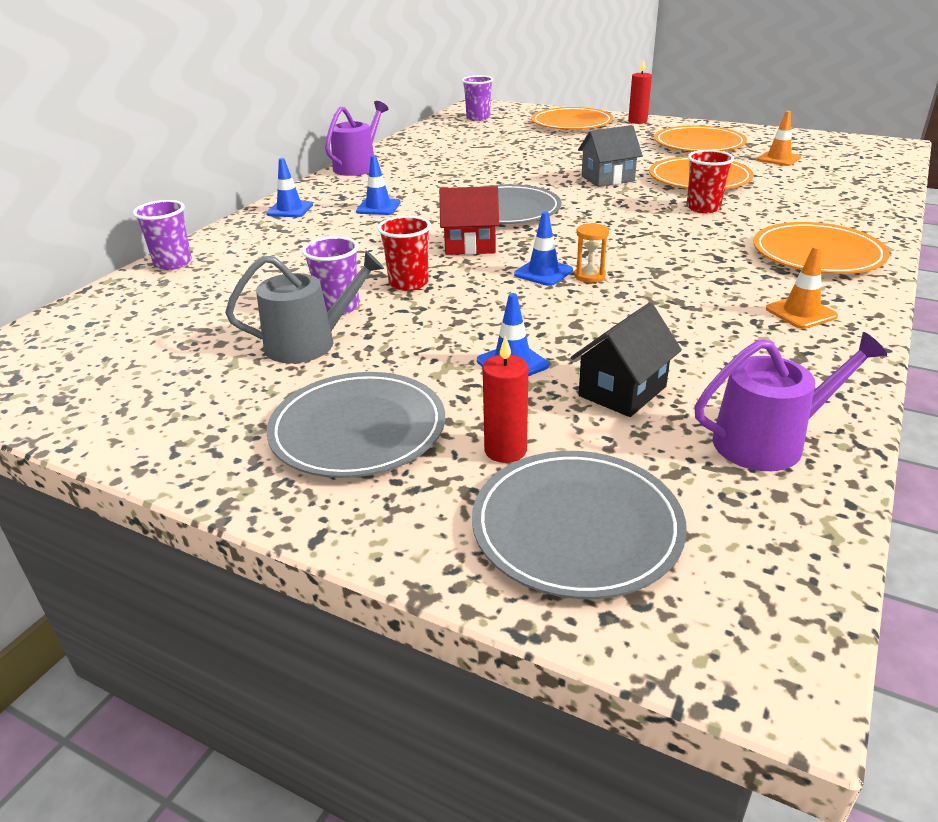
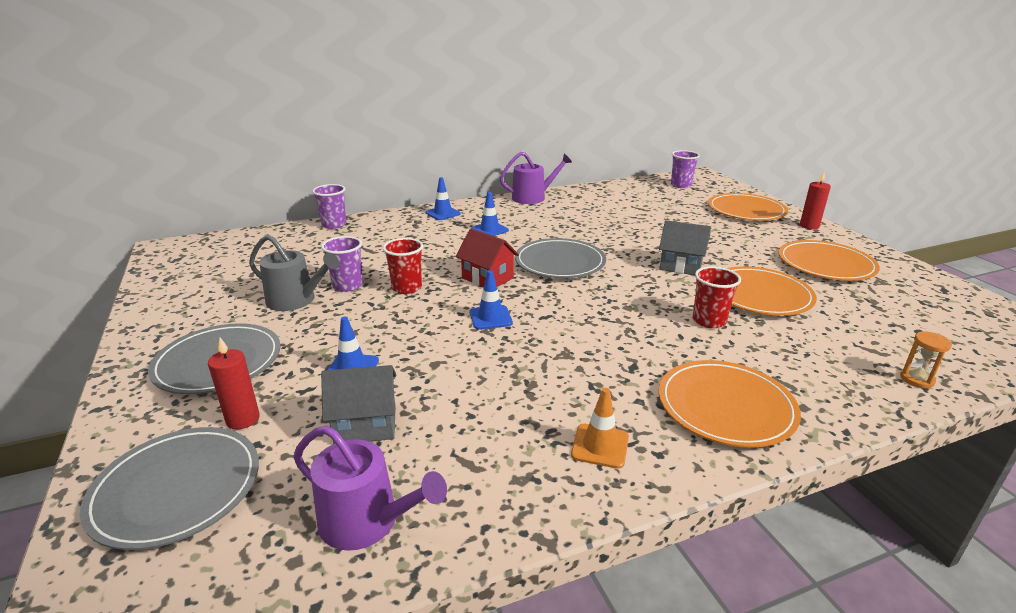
camera: 40 degrees right, 5 degrees down
(589, 276) = (513, 334): orange hourglass -> orange hourglass (916, 379)
(622, 391) = (365, 425): black house -> grey house
(778, 159) = (881, 306): orange traffic cone -> none

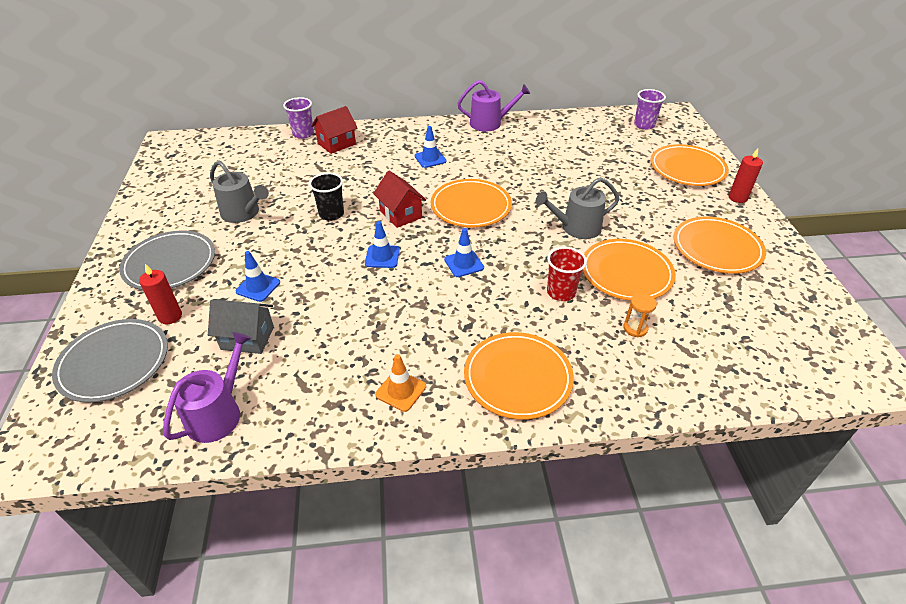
camera: 15 degrees right, 15 degrees up
(347, 285) = (287, 204): purple cup -> none
(367, 522) = (218, 413): purple watering can -> purple watering can turned 105 degrees counterclockwise
(377, 229) = (336, 144): none -> red house
(406, 288) = (331, 214): red cup -> black cup
(443, 213) = (399, 133): blue traffic cone -> blue traffic cone (464, 263)
(560, 262) = (471, 206): grey plate -> orange plate
(681, 266) = (576, 227): grey house -> grey watering can
(916, 379) = (700, 385): orange hourglass -> orange hourglass (635, 328)

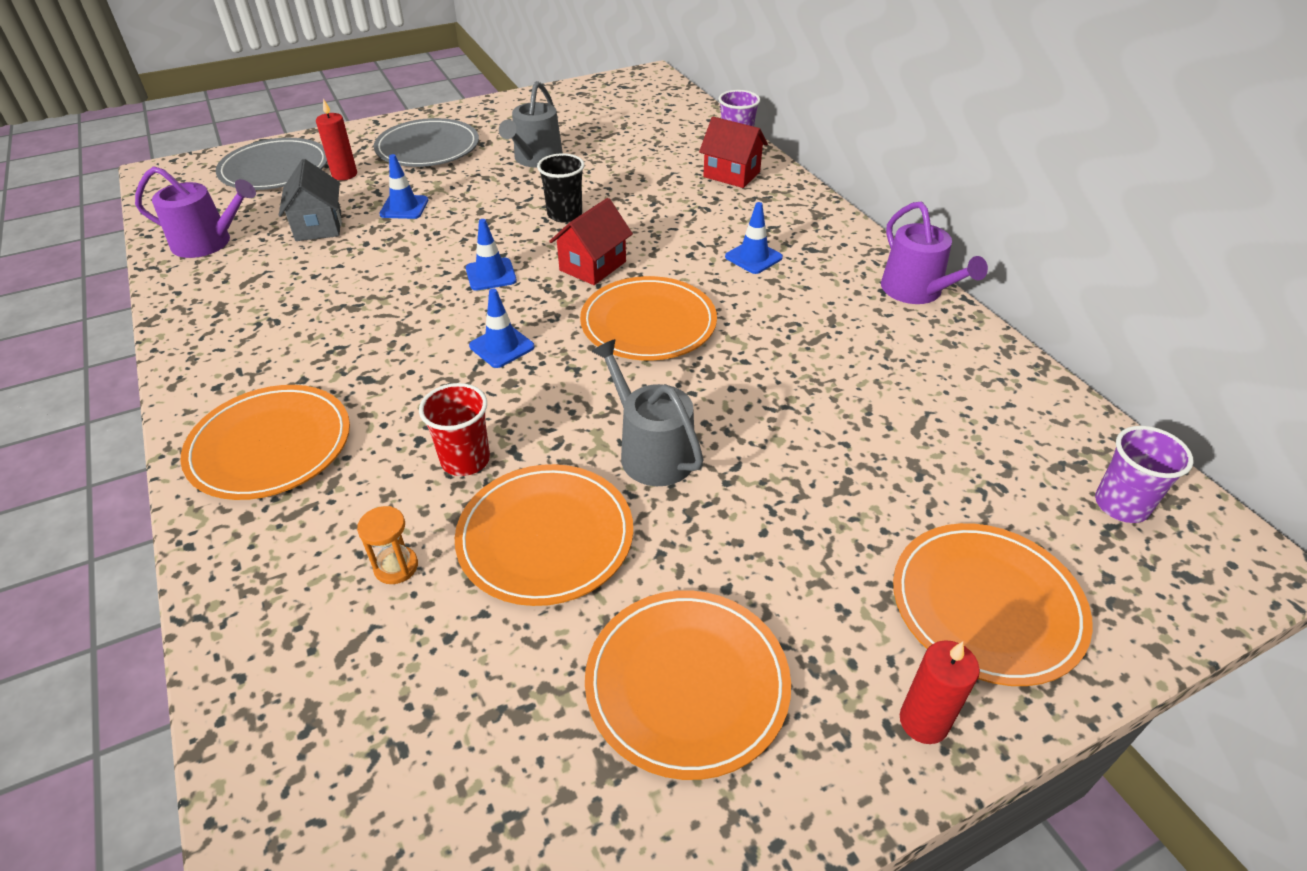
camera: 70 degrees right, 0 degrees up
(401, 390) = (242, 350): orange traffic cone -> none

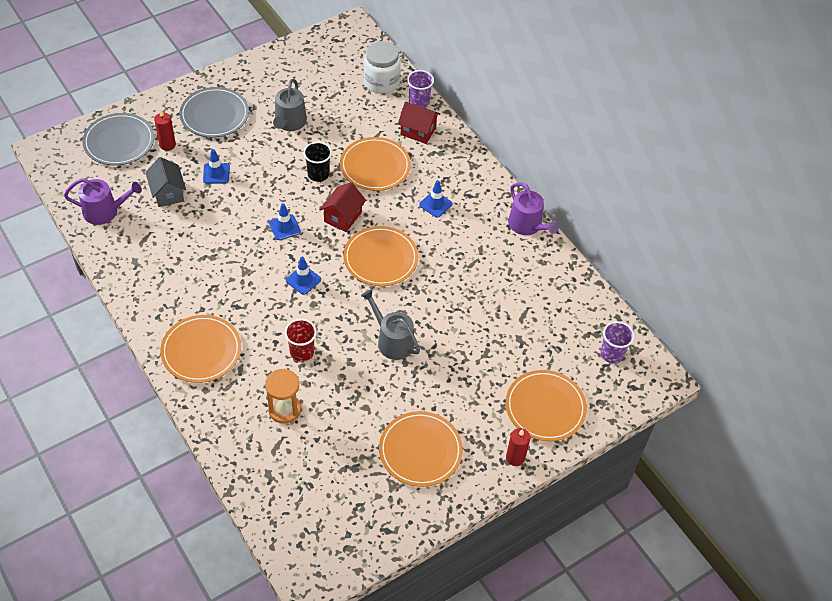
camera: 10 degrees left, 10 degrees up
(396, 567) = (284, 409): orange hourglass -> orange hourglass, size x1.67
(545, 537) = (349, 390): orange plate -> orange plate (375, 166)
(682, 125) = (381, 82): none -> white jar

